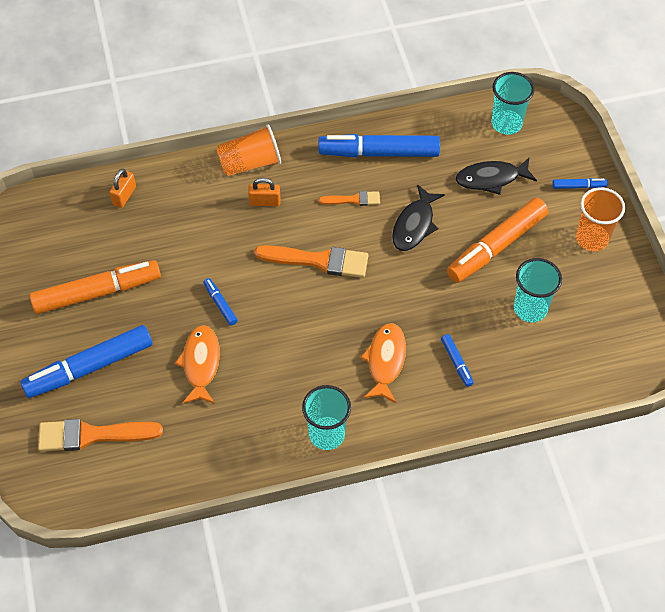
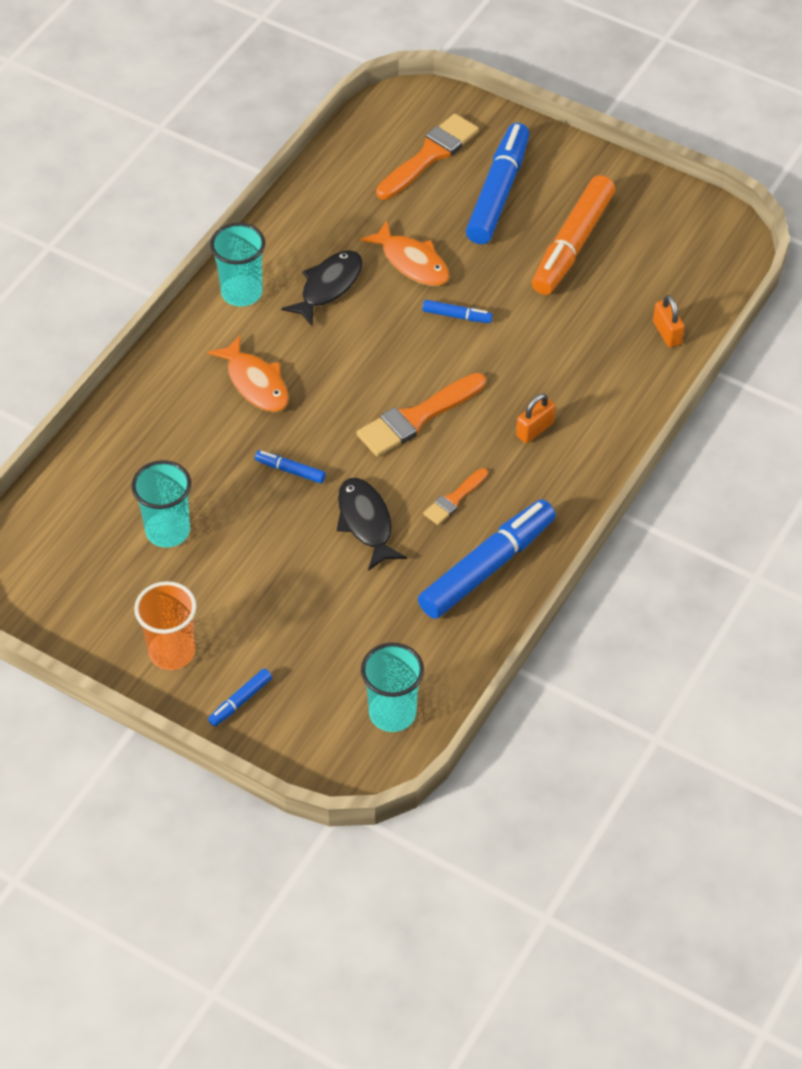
camera: 135 degrees right, 5 degrees down
(250, 163) = (597, 453): orange cup -> none
(456, 362) = (189, 430): blue marker -> blue marker (290, 471)
(491, 179) = (341, 634): black fish -> black fish (328, 287)
(497, 246) = (262, 566): orange marker -> none

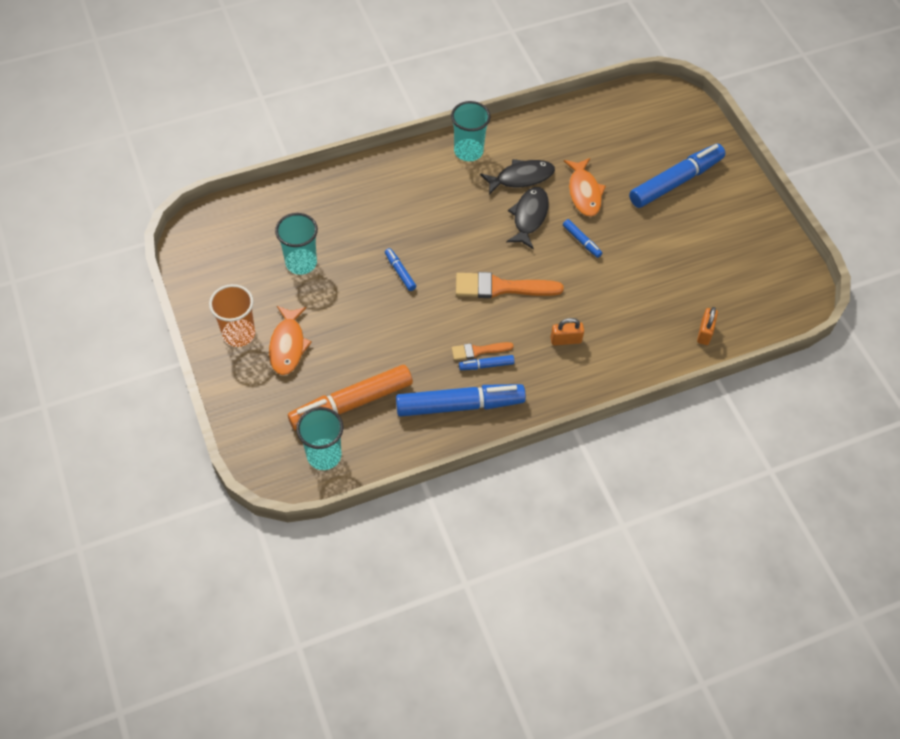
camera: 35 degrees right, 5 degrees up
(240, 701) = (248, 388): blue marker -> blue marker (486, 365)
(255, 383) = (428, 208): orange fish -> orange fish (288, 345)
(366, 522) = (414, 331): black fish -> black fish (529, 217)
(430, 155) = (653, 135): orange brush -> none
(573, 244) = (694, 241): orange marker -> orange marker (352, 403)

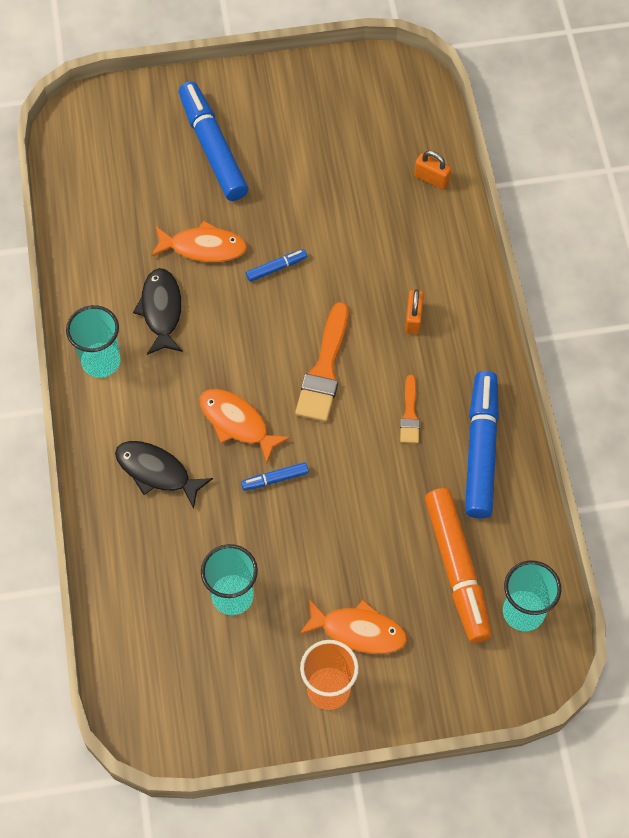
camera: 75 degrees left, 5 degrees up
(440, 241) = (237, 423): none -> orange fish
(486, 365) = (432, 410): blue marker -> none
(529, 217) = (225, 315): black fish -> black fish (157, 472)

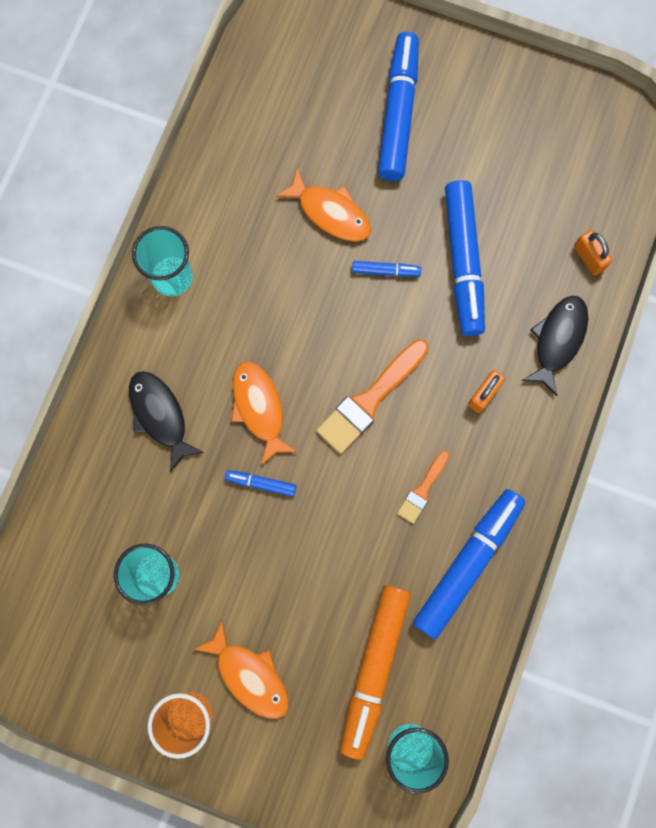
camera: 30 degrees right, 15 degrees up
(161, 310) = (255, 256): black fish -> black fish (557, 340)
(335, 230) = (463, 262): none -> blue marker

